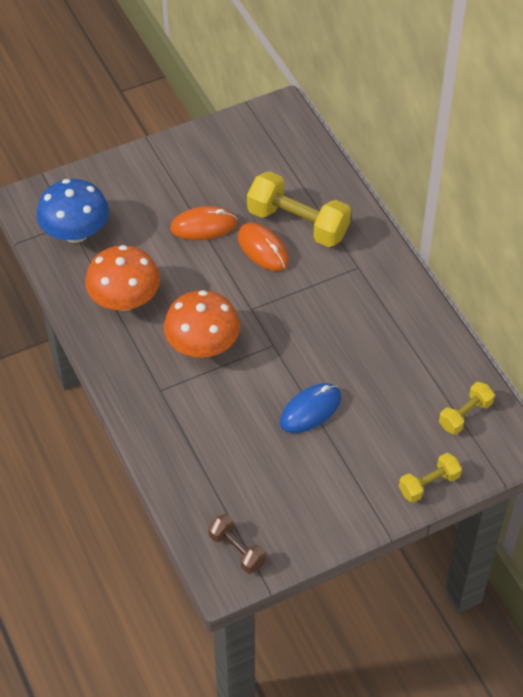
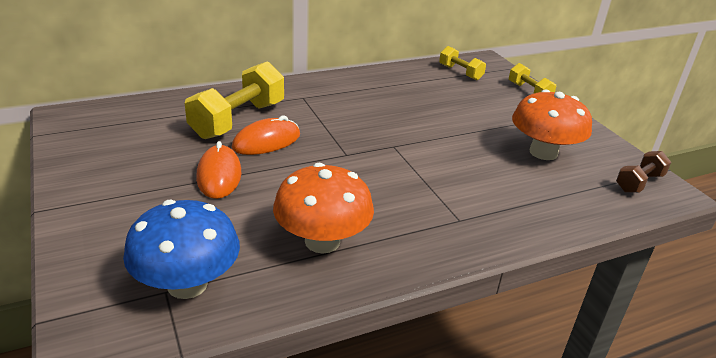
camera: 90 degrees left, 20 degrees down
(202, 345) = (395, 187): orange mushroom -> orange mushroom (543, 152)
(310, 410) = (469, 133): blue mouse -> none

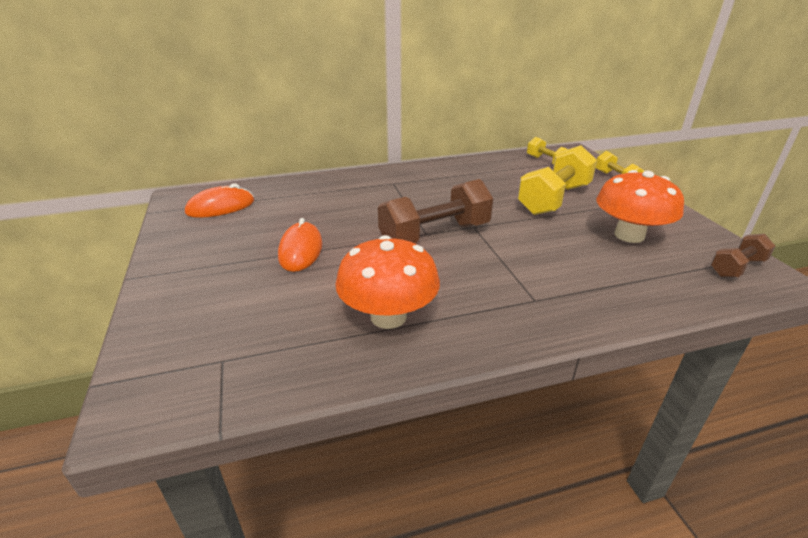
camera: 10 degrees right, 0 degrees up
(187, 284) = (245, 354): blue mushroom -> none
(238, 120) = (329, 202): yellow dumbbell -> yellow dumbbell (554, 199)
(266, 141) = (351, 221): orange mouse -> orange mouse (220, 207)
(355, 155) = (435, 235): none -> brown dumbbell

